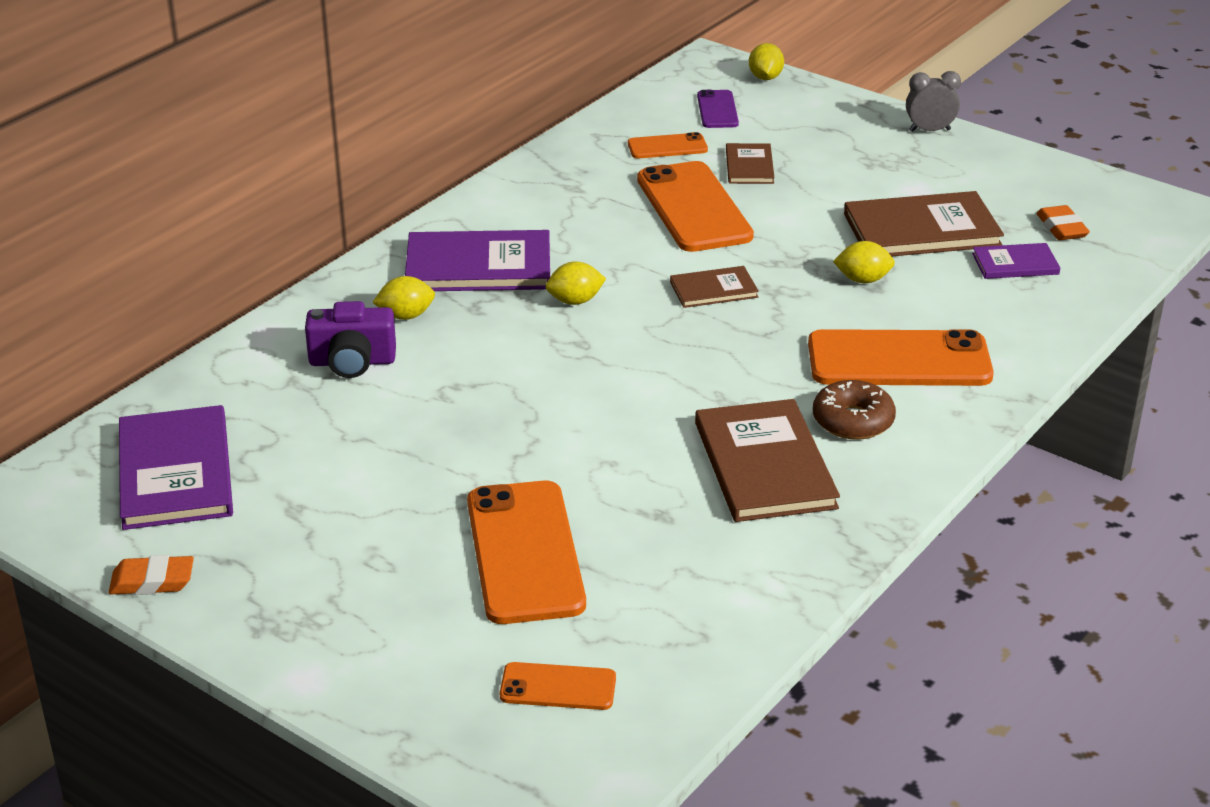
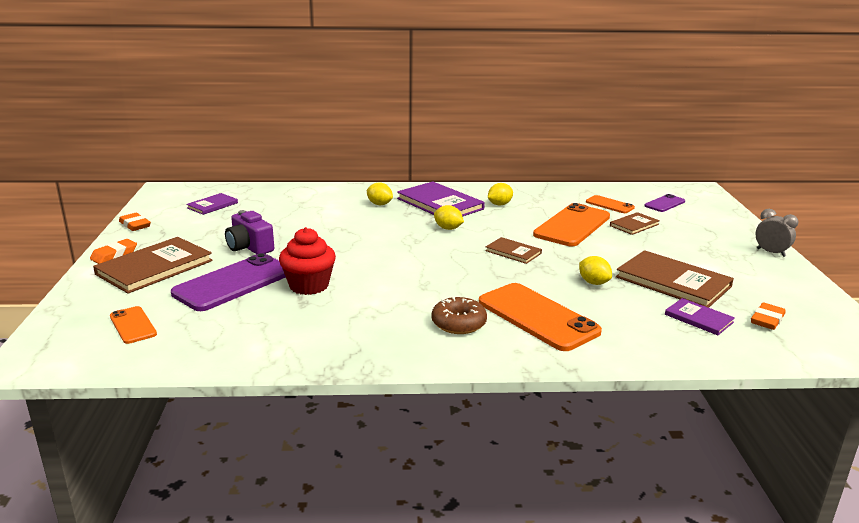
camera: 50 degrees right, 10 degrees down
(175, 472) = (212, 205): purple book -> purple book, size x0.54
(262, 639) = (114, 255): none -> orange eraser
(352, 362) = (330, 207): purple camera -> purple camera (249, 247)
(525, 552) = (234, 283): orange phone -> purple phone
(614, 490) = (309, 285): none -> red cupcake
(764, 465) = (382, 313): brown book -> brown book (155, 267)
(765, 78) = (717, 203): yellow lemon -> yellow lemon (499, 204)

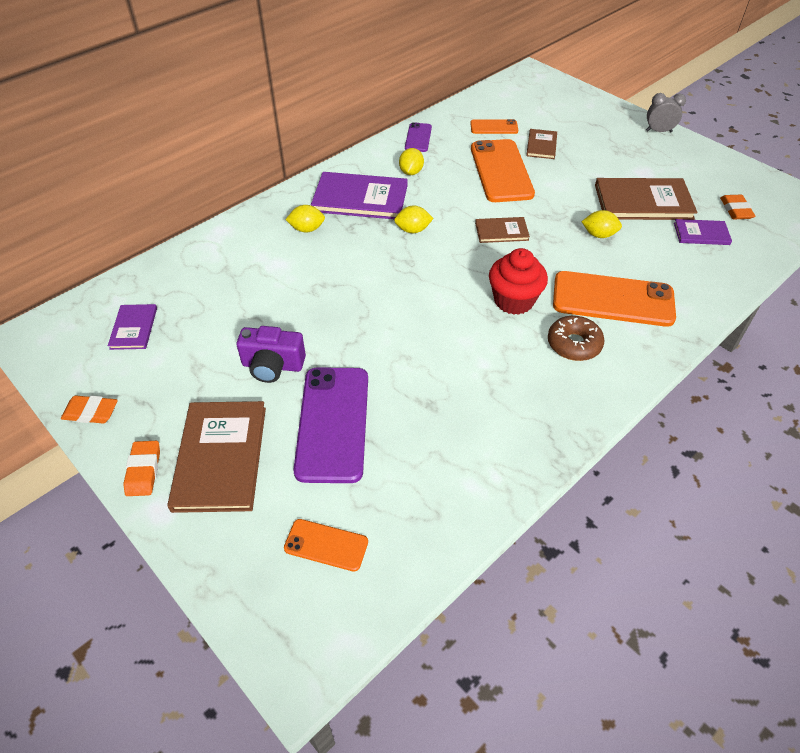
camera: 40 degrees left, 25 degrees up
(309, 285) = (404, 380): red cupcake -> red cupcake (513, 300)
(664, 204) = (529, 105): purple phone -> purple phone (418, 138)

